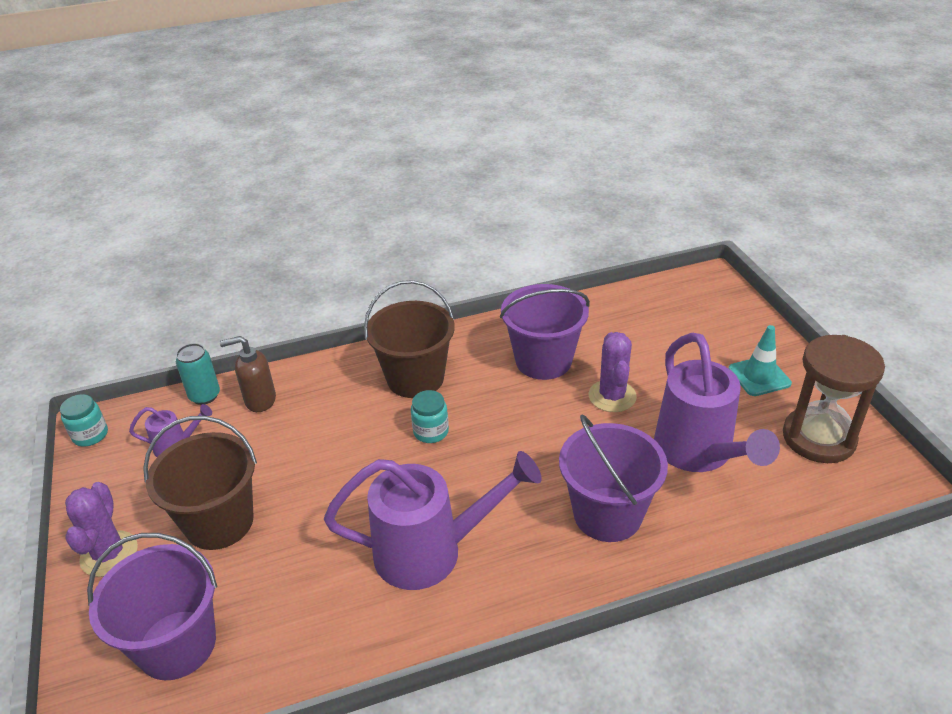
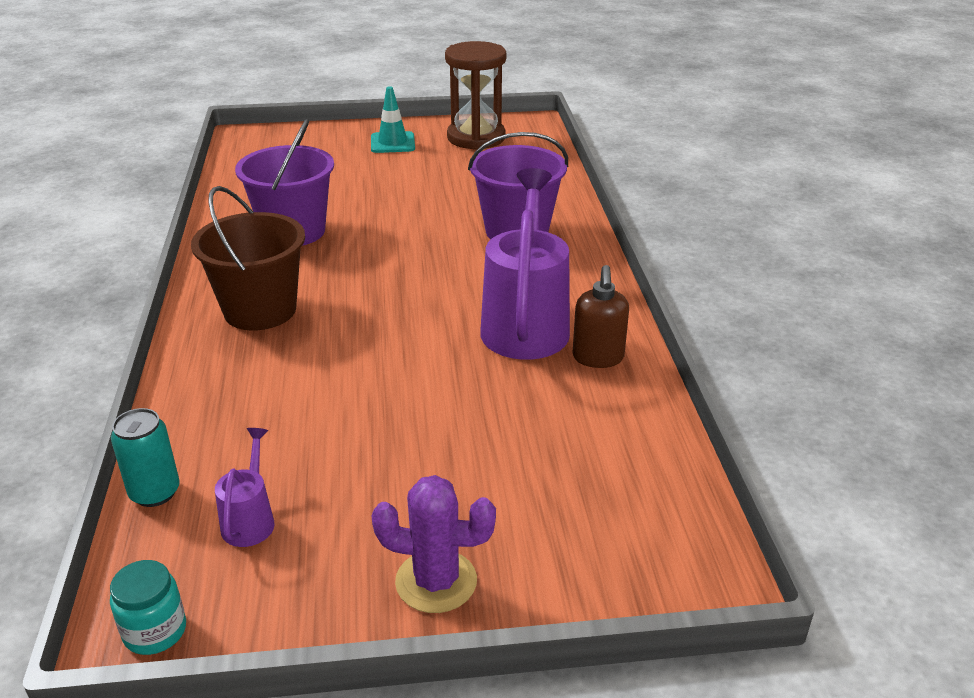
camera: 80 degrees left, 5 degrees down
(177, 644) = (601, 505): purple bucket -> none
(219, 522) = (423, 473): brown bucket -> none
(260, 400) = (207, 436): brown soap dispenser -> brown soap dispenser (598, 358)
(431, 431) = (357, 308): turquoise jar -> none
(612, 396) = (372, 206): purple cactus -> none
(698, 453) = (466, 183): purple watering can -> none

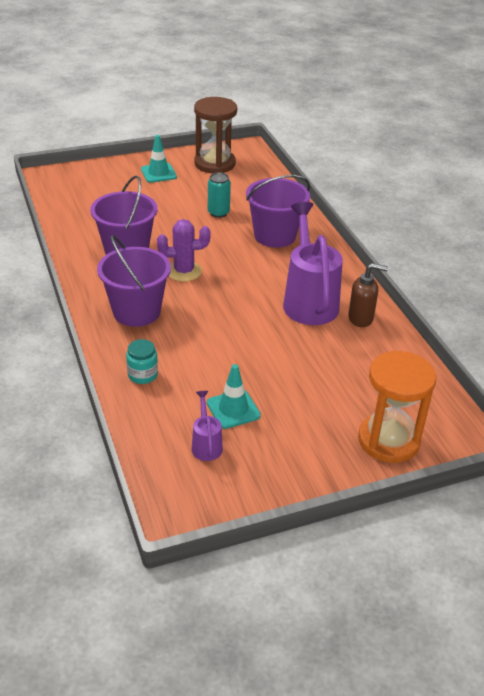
camera: 15 degrees left, 5 degrees up
(155, 492) = (140, 437): turquoise can -> turquoise can (218, 213)
(155, 631) = (187, 513): turquoise jar -> turquoise jar (142, 375)
(260, 310) = (136, 311): brown bucket -> purple bucket
(324, 469) = (233, 409): none -> turquoise traffic cone
(436, 581) = (327, 462): purple cactus -> purple cactus (184, 271)
(561, 560) = (388, 440): none -> orange hourglass
(598, 358) = (361, 318): brown soap dispenser -> brown soap dispenser turned 75 degrees counterclockwise

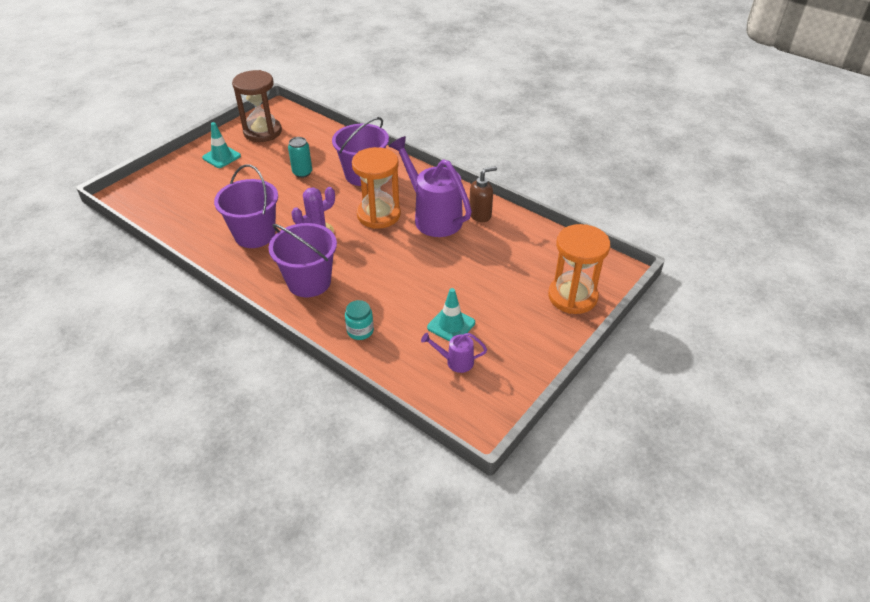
camera: 30 degrees left, 5 degrees up
(206, 445) = (455, 362): purple watering can -> purple watering can turned 45 degrees counterclockwise
(256, 278) = (378, 215): none -> orange hourglass

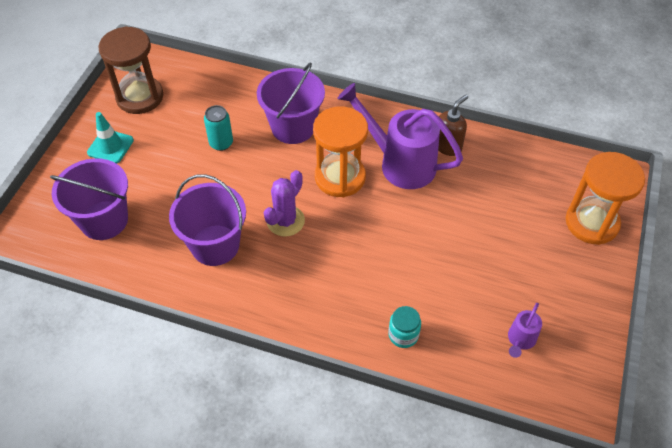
camera: 20 degrees left, 10 degrees up
(309, 282) = (313, 289): purple bucket -> purple bucket (104, 220)
(451, 325) = (492, 296): turquoise traffic cone -> none
(455, 362) = (520, 340): purple watering can -> purple watering can turned 45 degrees counterclockwise

